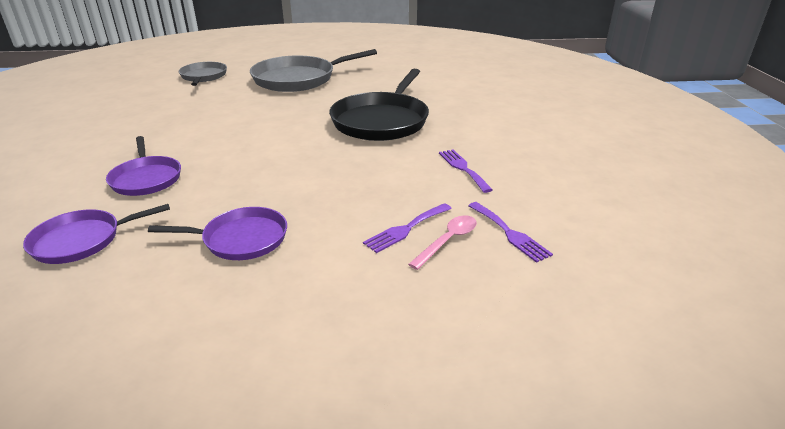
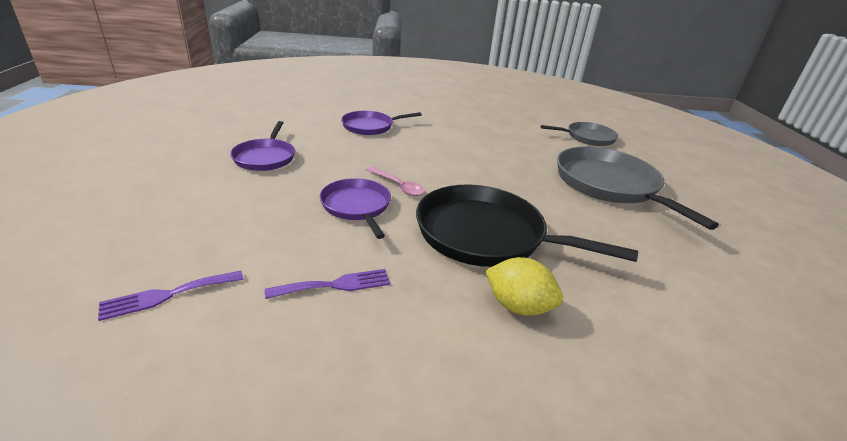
camera: 90 degrees right, 0 degrees up
(82, 240) = (297, 116): purple pan -> purple pan (357, 206)
(406, 229) = (227, 227): purple fork -> none
(448, 241) = (188, 249): pink spoon -> pink spoon (398, 186)
(454, 115) = (518, 306): none -> yellow lemon

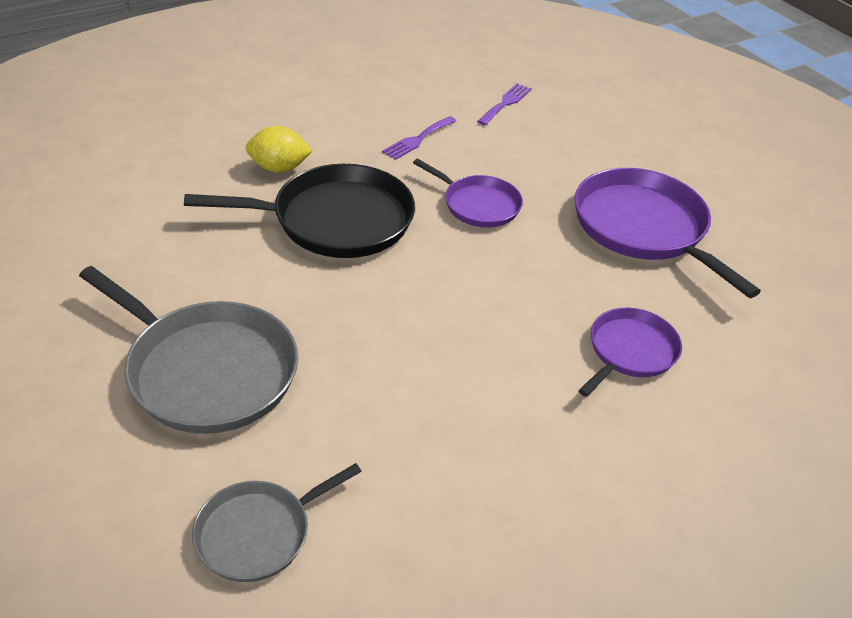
camera: 150 degrees right, 10 degrees up
(265, 157) = (644, 228): purple pan -> purple pan, size x1.73
(398, 186) = (469, 247): pink spoon -> none

